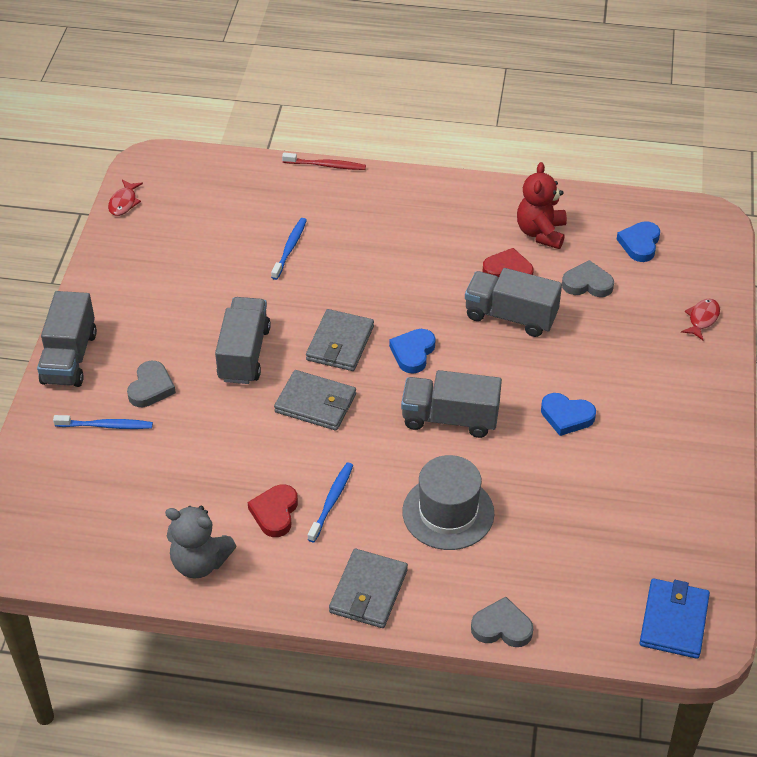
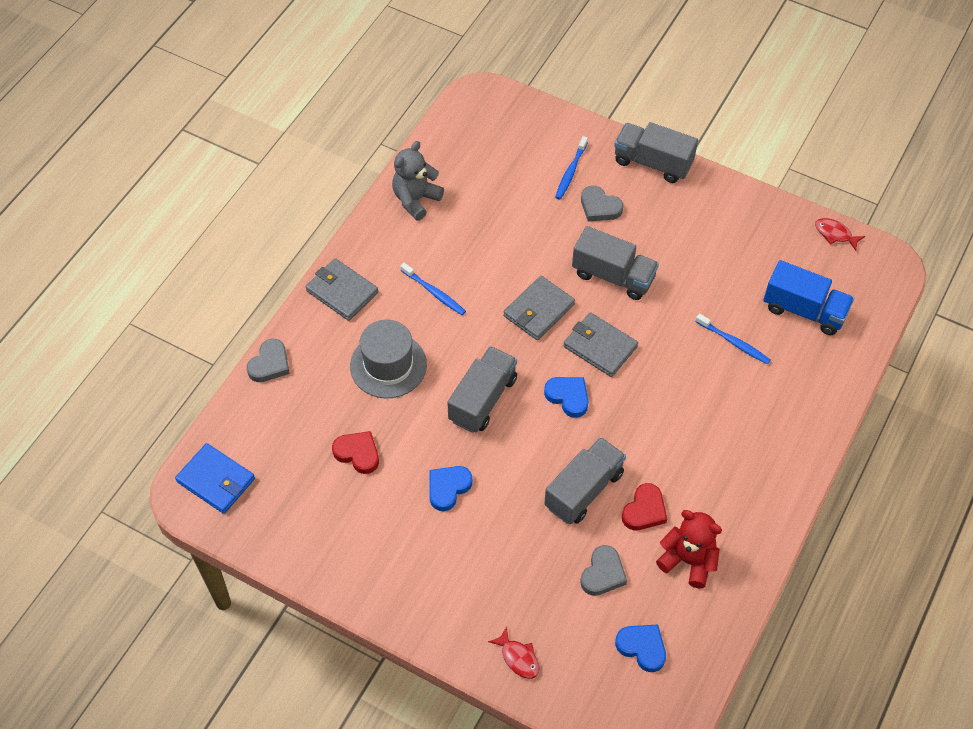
camera: 110 degrees right, 10 degrees up
(229, 208) = (804, 310): none -> blue truck
(275, 513) = (439, 254): red heart -> red heart (358, 453)
(326, 165) = (845, 405): red toothbrush -> none

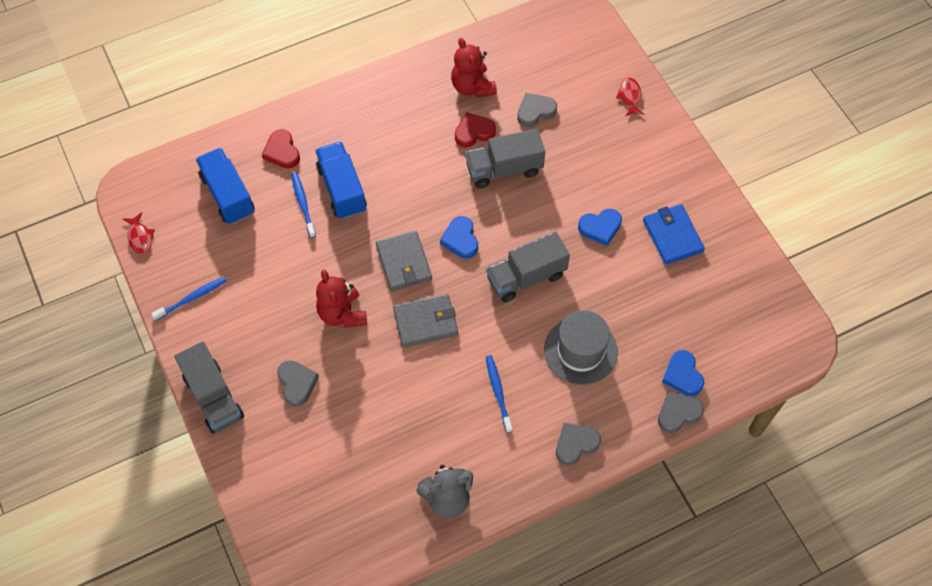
camera: 145 degrees left, 5 degrees up
(216, 480) = (775, 339): blue wallet -> blue wallet (672, 236)
(342, 291) = (575, 444): grey wallet -> grey heart
(358, 453) = (651, 293): red heart -> red heart (282, 152)
(570, 172) = (290, 435): blue toothbrush -> blue toothbrush (192, 298)
(613, 276) = (342, 314): grey truck -> red teddy bear
(642, 647) = (546, 58): blue heart -> blue heart (682, 375)
(713, 376) = (342, 189): none -> blue truck

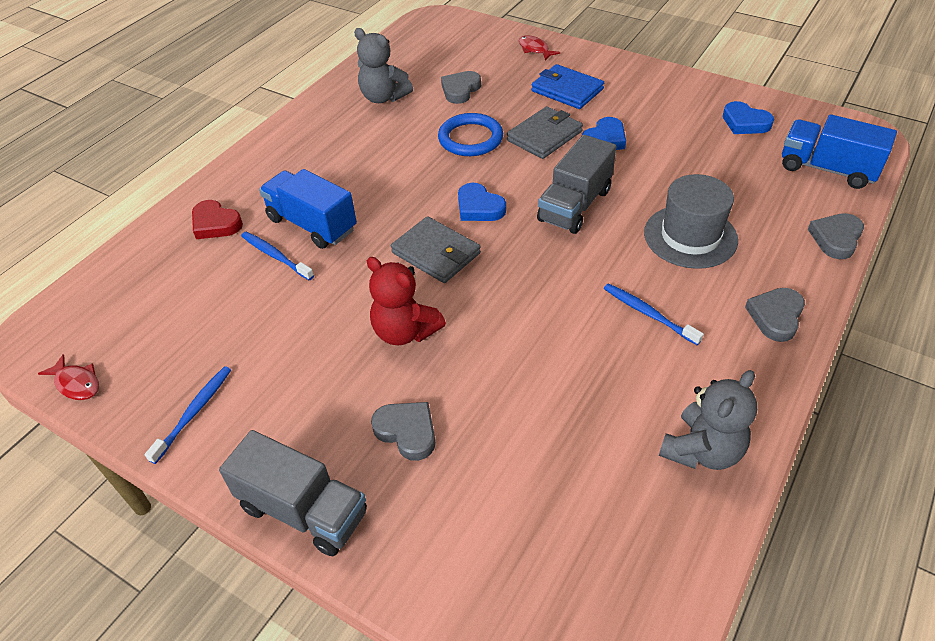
camera: 30 degrees left, 15 degrees down
(228, 195) = (174, 288): blue truck -> blue truck (827, 169)
(426, 322) = (508, 292): grey wallet -> grey wallet (544, 136)
(472, 87) = (383, 97): red teddy bear -> grey teddy bear
(474, 132) = (415, 126): red heart -> none
(504, 169) = (470, 138): grey truck -> blue ring
(672, 236) = (673, 117): blue wallet -> blue wallet (567, 90)
(682, 375) = (803, 208): blue heart -> blue heart (745, 123)

